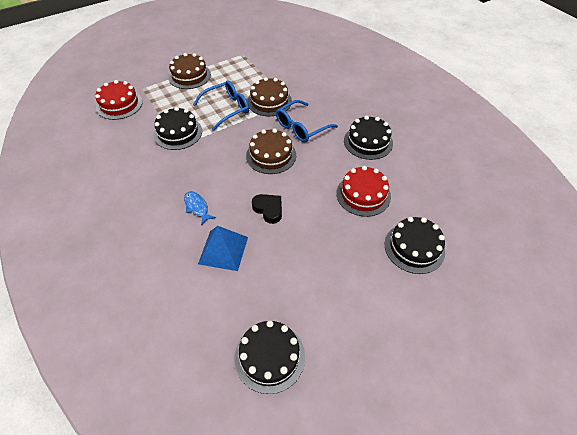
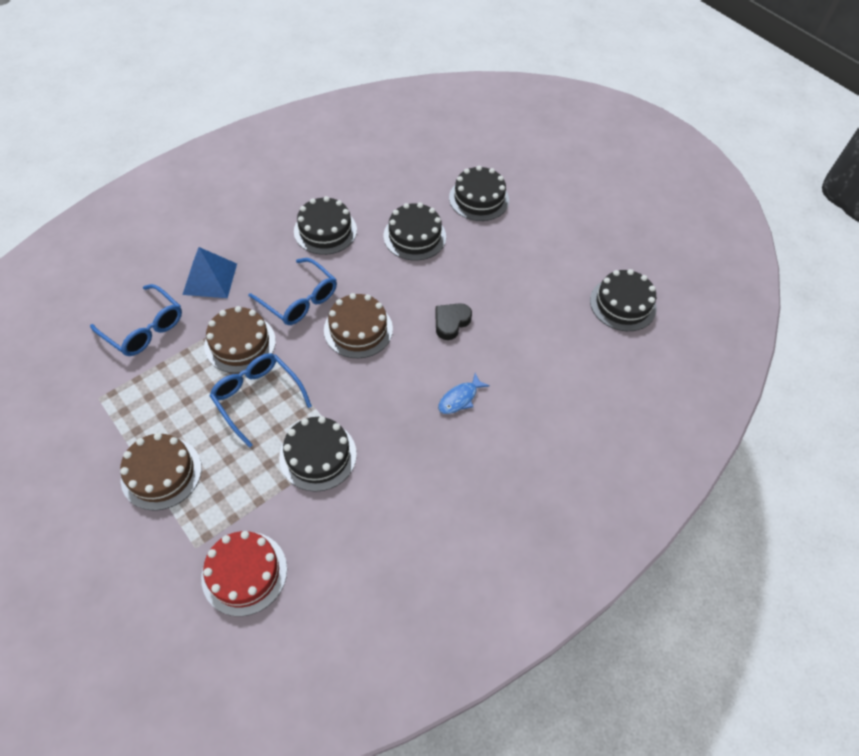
camera: 100 degrees left, 5 degrees up
(223, 250) = (517, 359): blue pyramid -> blue pyramid (210, 279)
(287, 66) = (144, 328): none -> blue glasses
(363, 194) = (414, 236): red cake -> black cake

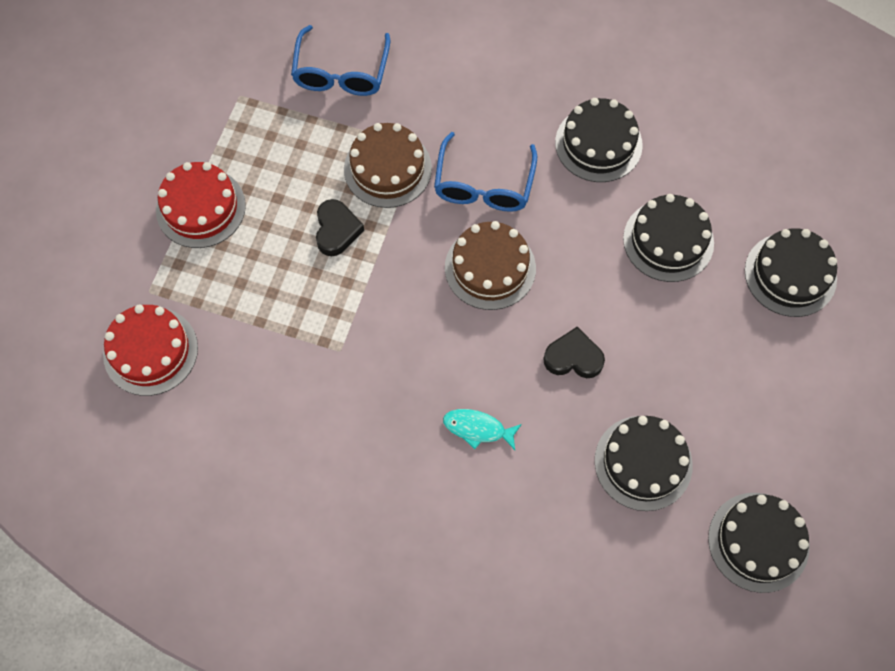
camera: 60 degrees right, 10 degrees up
(161, 473) = (201, 208): brown cake -> red cake
(210, 279) = (444, 83): blue pyramid -> none
(257, 397) = (337, 230): blue glasses -> black heart
(318, 455) = (311, 331): black cake -> black cake (643, 463)
(460, 398) = (478, 429): blue fish -> turquoise fish

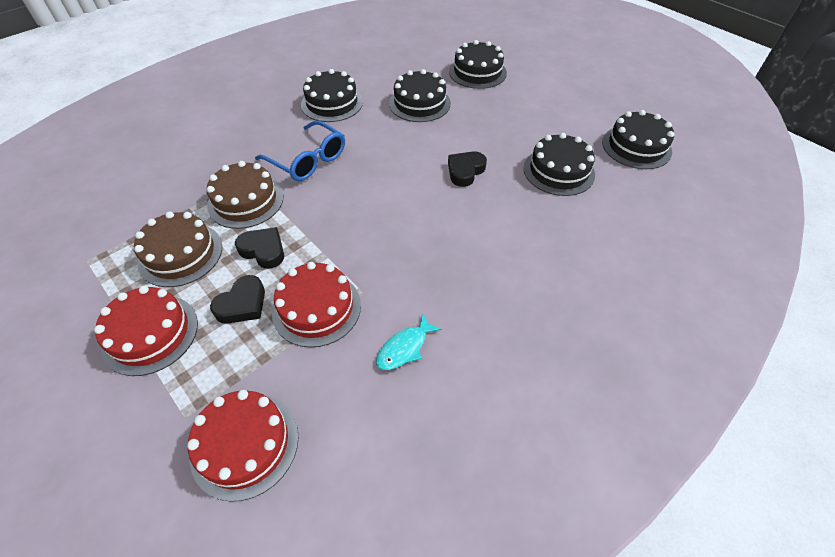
camera: 60 degrees left, 15 degrees down
(269, 257) = (242, 304): none -> black heart
(300, 321) = (316, 308): none -> red cake
(341, 73) = (145, 193): blue glasses -> none
(478, 429) = (484, 239): turquoise fish -> turquoise fish (404, 348)
(490, 268) = (369, 182): brown cake -> brown cake (180, 254)

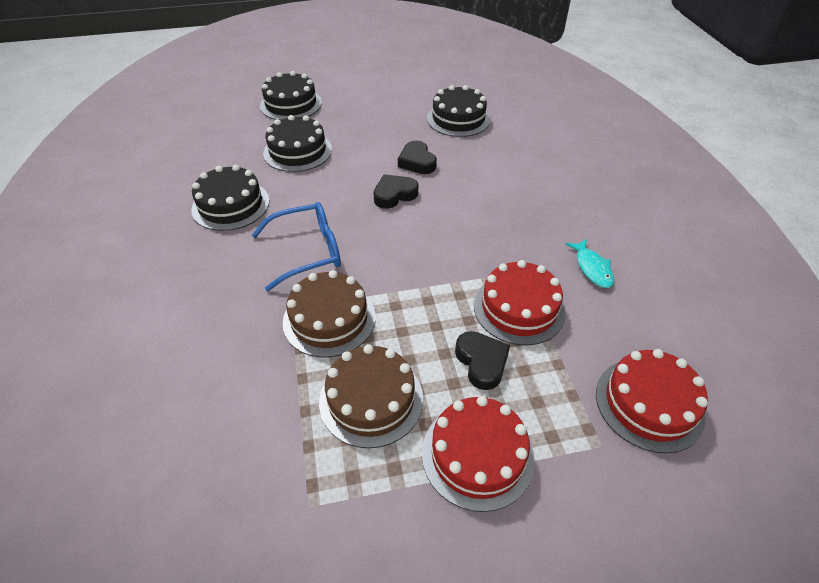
camera: 60 degrees left, 5 degrees down
(263, 250) = (417, 325): black heart -> black heart (394, 195)
(636, 147) = (462, 77): black cake -> none

